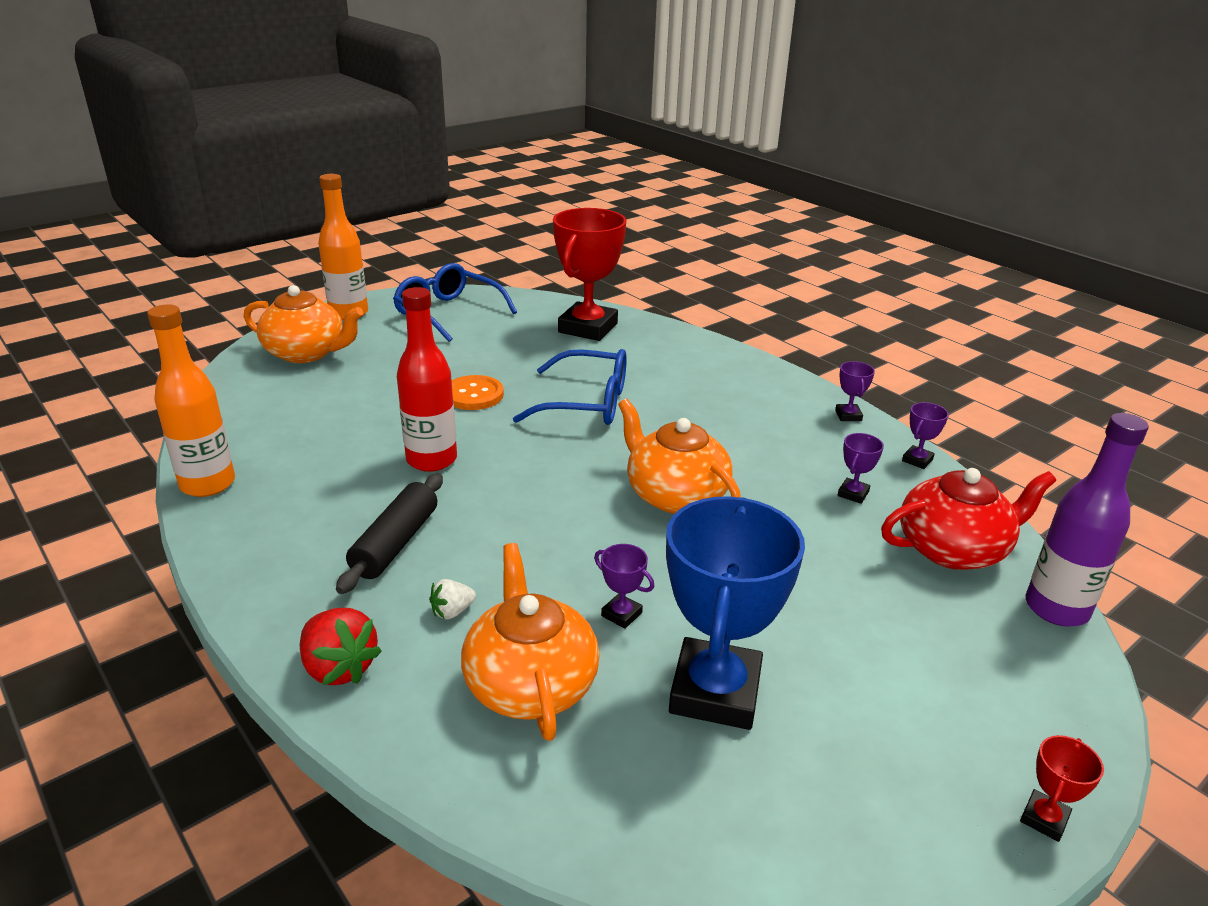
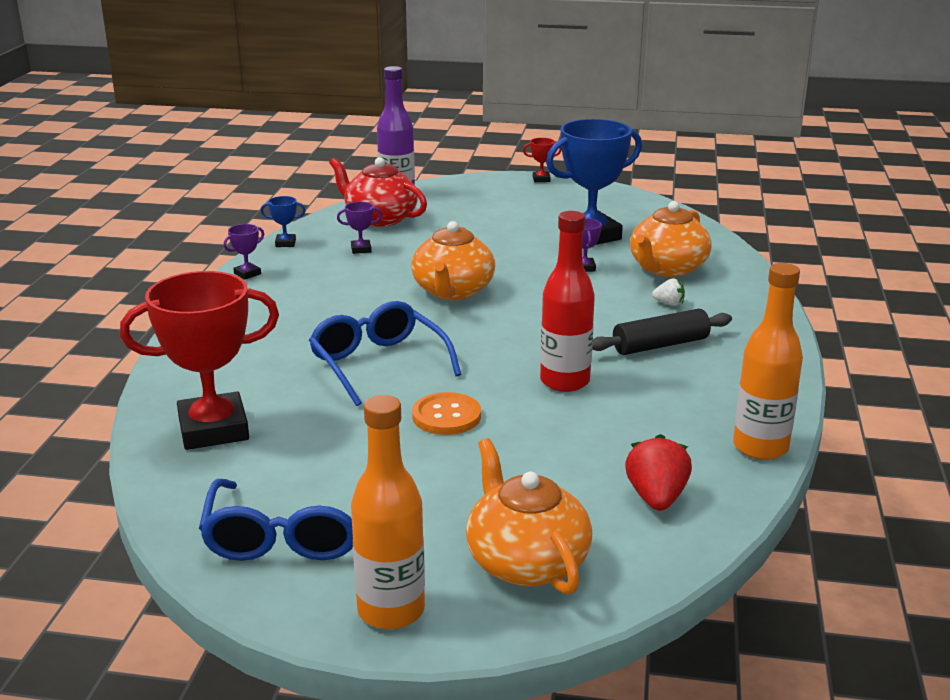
camera: 130 degrees left, 5 degrees down
(339, 668) = (755, 310): red strawberry -> red strawberry (656, 498)
(917, 460) = (285, 243): purple trophy -> blue trophy

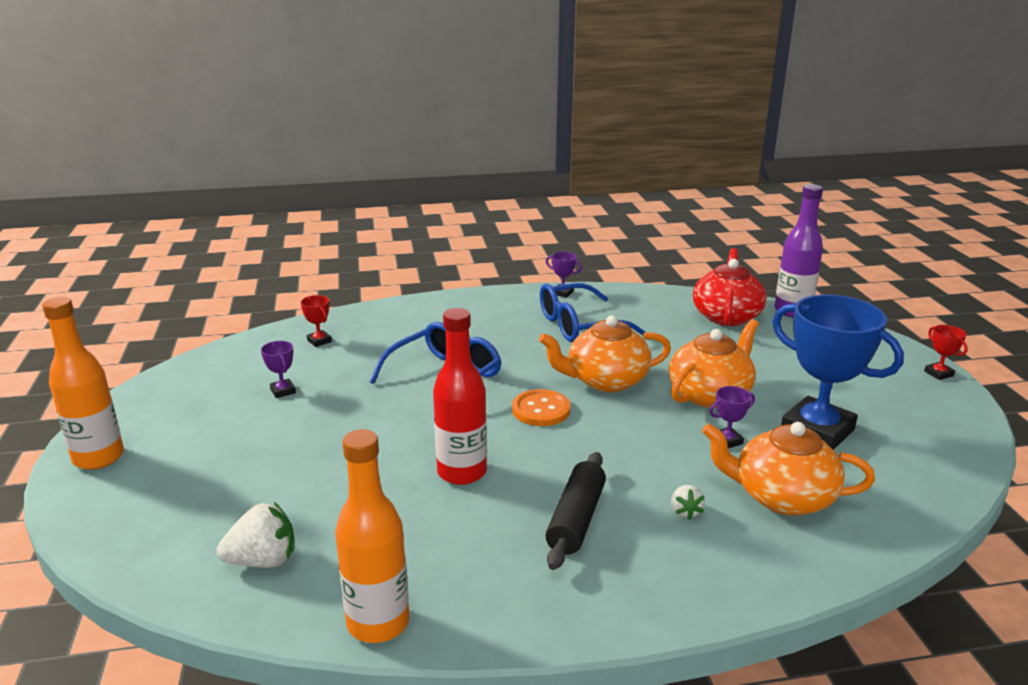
camera: 70 degrees right, 0 degrees up
(213, 429) = (319, 341): red trophy -> red trophy, size x0.41
(285, 243) = (632, 292): blue trophy -> none
(287, 536) = (189, 399): blue glasses -> blue glasses (579, 325)
(361, 249) = (651, 323): purple trophy -> purple trophy (283, 391)
(446, 416) = (372, 424): orange button -> orange button (541, 410)
(526, 562) = (157, 504): orange teapot -> orange teapot (710, 394)
(656, 498) = (263, 561): red strawberry -> white strawberry
(660, 345) = (576, 520): black rolling pin -> black rolling pin turned 60 degrees clockwise

